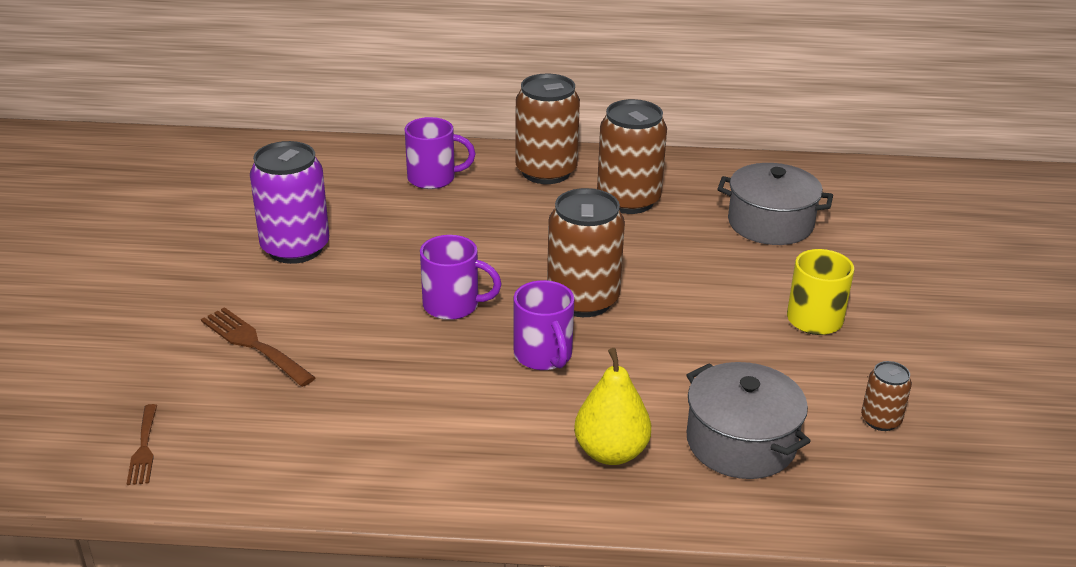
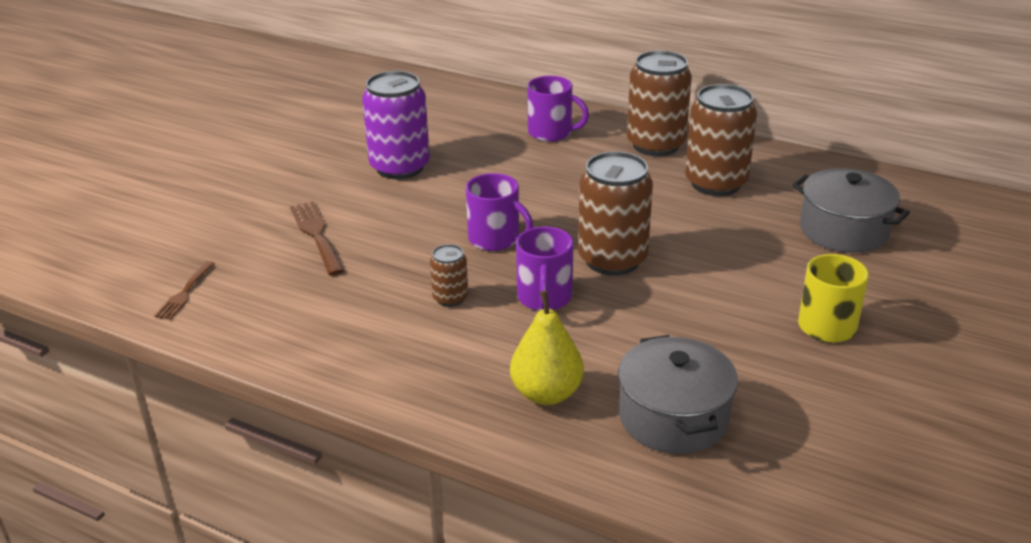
camera: 25 degrees right, 0 degrees up
(880, 420) = (830, 434): brown can -> brown can (450, 298)

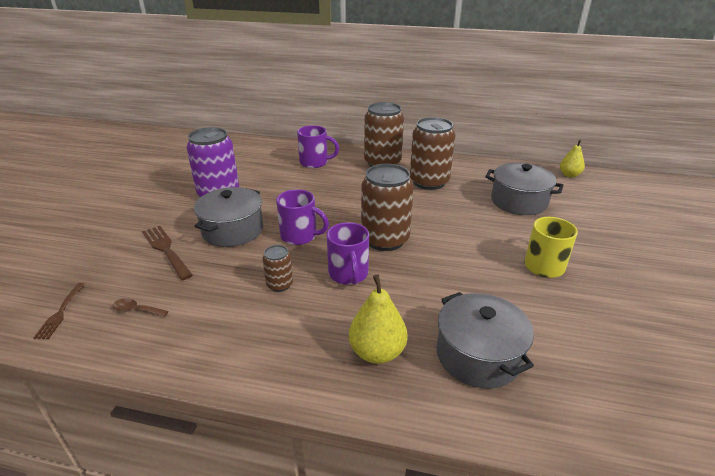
camera: 15 degrees left, 0 degrees up
(270, 303) = (136, 310): none -> brown spoon
(407, 220) = (233, 230): none -> grey pot
(955, 198) = (569, 175): none -> yellow pear

